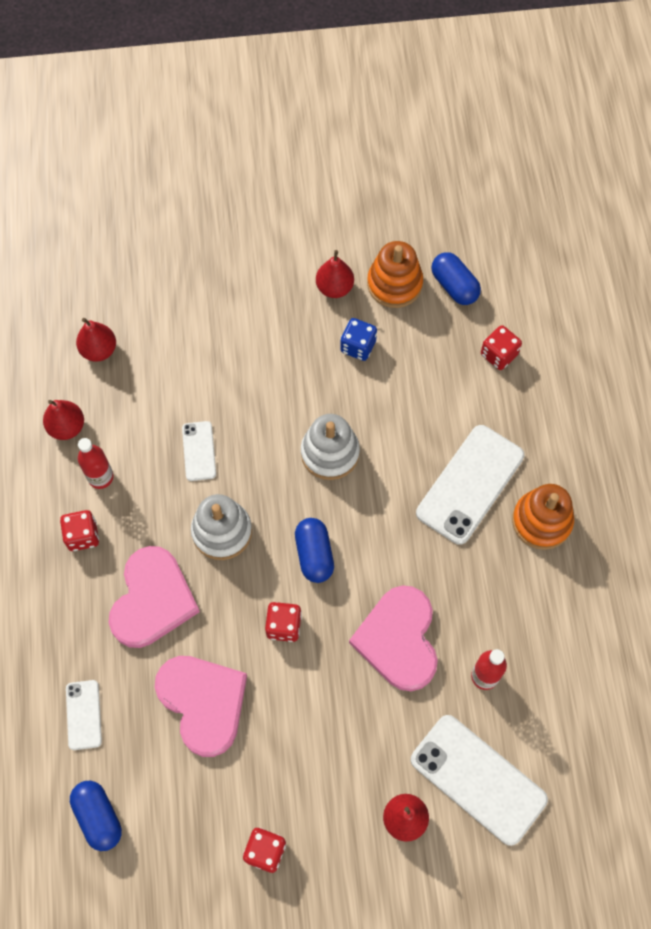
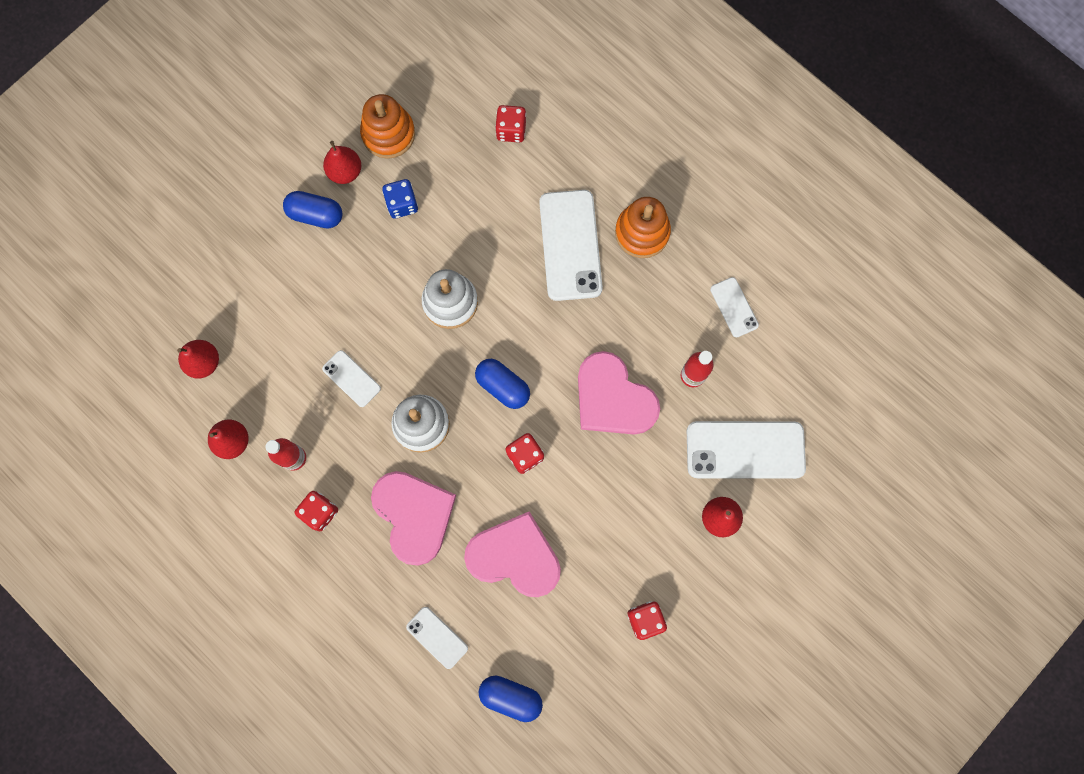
camera: 40 degrees left, 10 degrees up
(454, 286) = (434, 101): blue capsule -> blue capsule (316, 215)
(571, 648) = (734, 307): none -> white phone

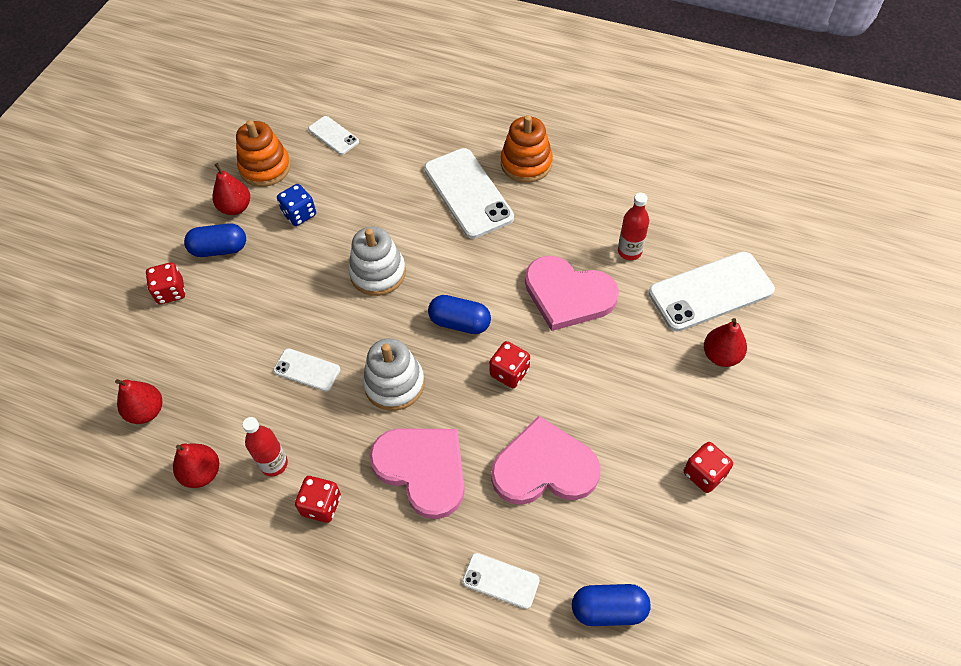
camera: 20 degrees left, 20 degrees down
(511, 130) = (375, 130): red dice -> red dice (170, 292)
(734, 307) = (635, 189): white phone -> white phone (333, 135)

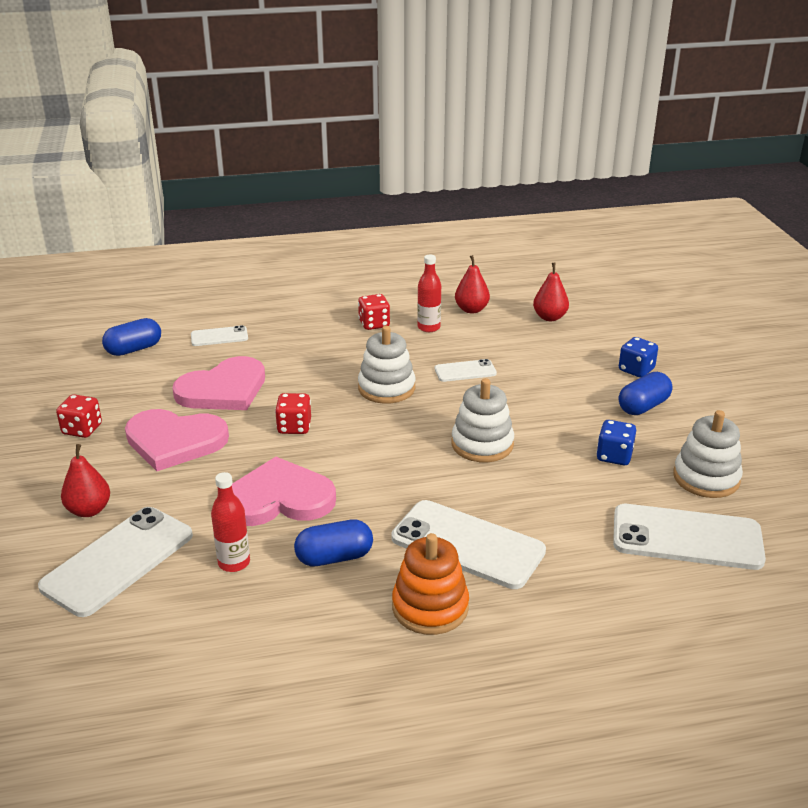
camera: 145 degrees right, 25 degrees down
(170, 292) = (636, 370): red dice -> blue dice
(235, 207) = (679, 437): red pear -> none
(265, 168) = (706, 478): orange stacking toy -> white stacking toy
(333, 135) = (687, 538): white phone -> white phone, size x1.95
(423, 469) = (318, 359): pink heart -> pink heart (175, 441)
(460, 323) = (368, 440): blue capsule -> blue capsule (334, 557)

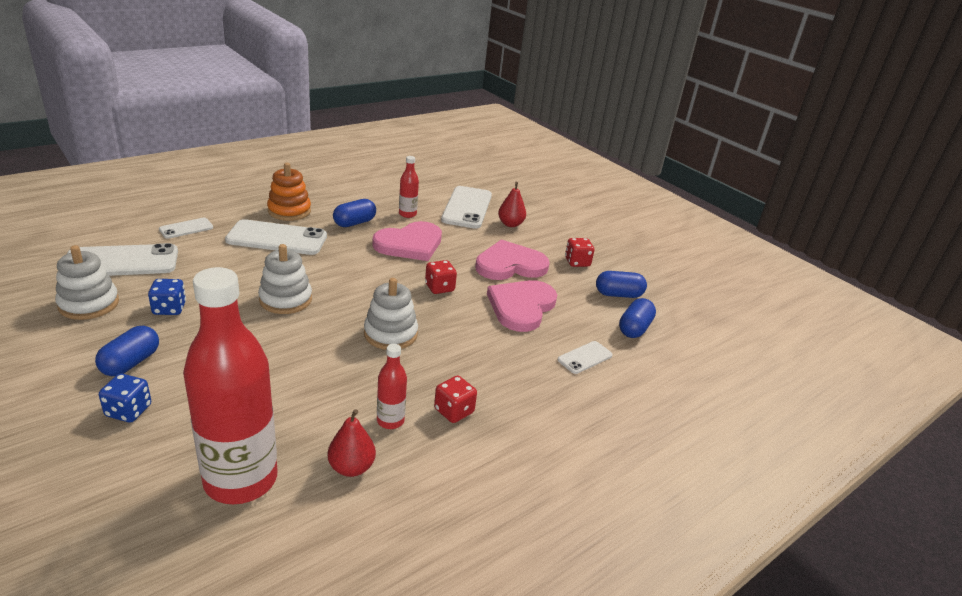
camera: 150 degrees right, 0 degrees up
(95, 382) = (618, 294): none -> blue capsule
(465, 371) = (325, 368): white phone -> white phone (186, 228)
(549, 317) = (241, 480): red pear -> red bottle

